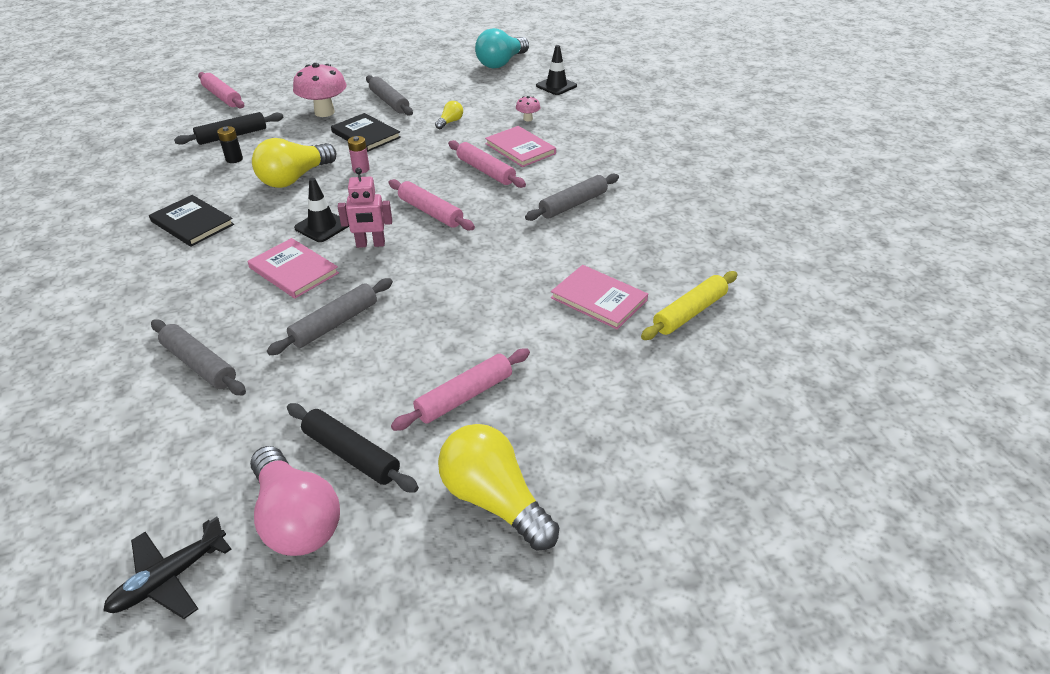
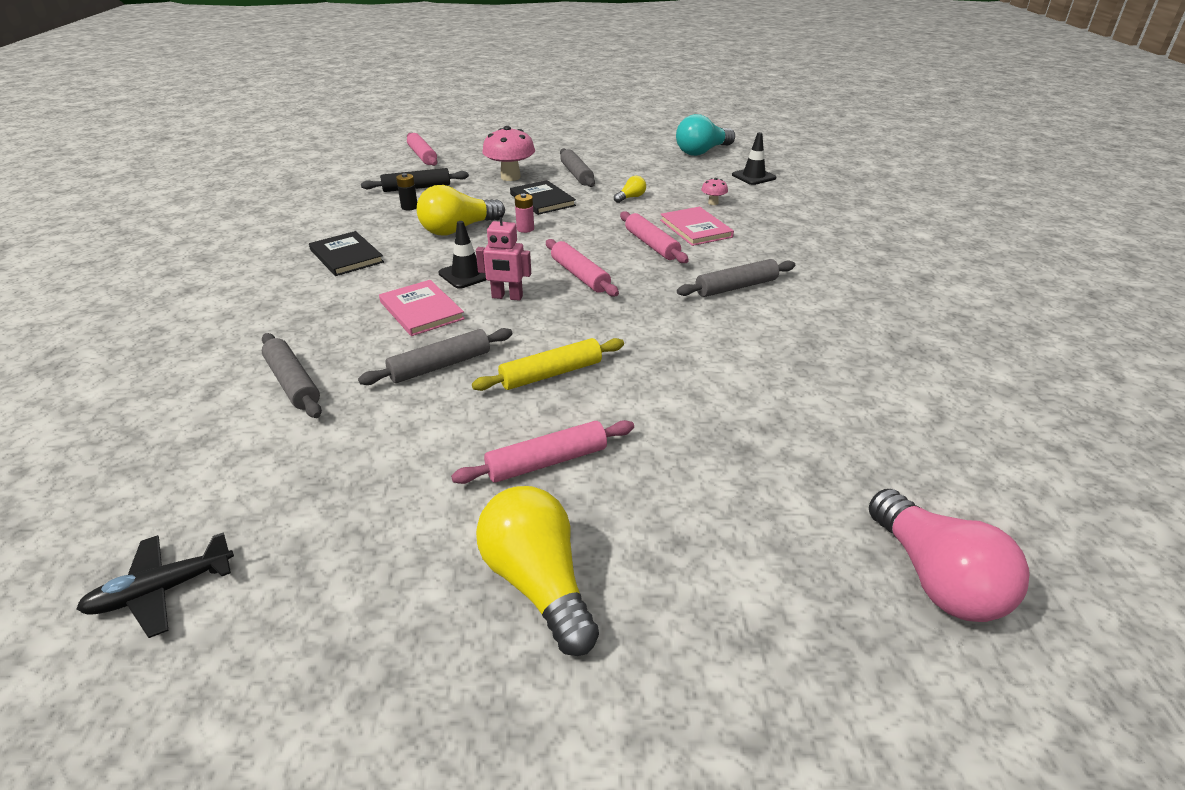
camera: 15 degrees right, 5 degrees down
(296, 518) = (315, 556): pink light bulb -> pink light bulb (936, 578)
(351, 454) = (401, 500): black rolling pin -> none
(599, 299) = (735, 385): pink book -> none
(689, 312) = (841, 416): yellow rolling pin -> yellow rolling pin (551, 374)

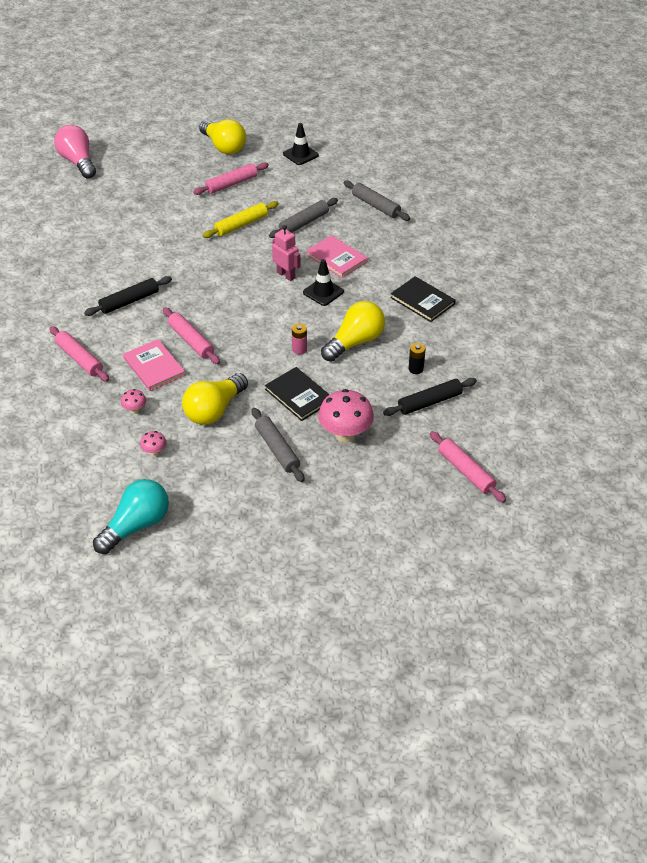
camera: 170 degrees right, 10 degrees up
(161, 591) = (355, 132): black plane -> none
(507, 297) = (286, 275): pink robot -> pink robot turned 45 degrees clockwise
(580, 275) = (241, 300): pink rolling pin -> pink rolling pin (79, 359)
(631, 197) = (214, 410): yellow light bulb -> yellow light bulb, size x2.13
(690, 180) = (154, 452): none -> pink mushroom
(736, 287) = (129, 301): grey rolling pin -> black rolling pin
(753, 177) = (85, 468): black traffic cone -> black traffic cone (300, 154)

